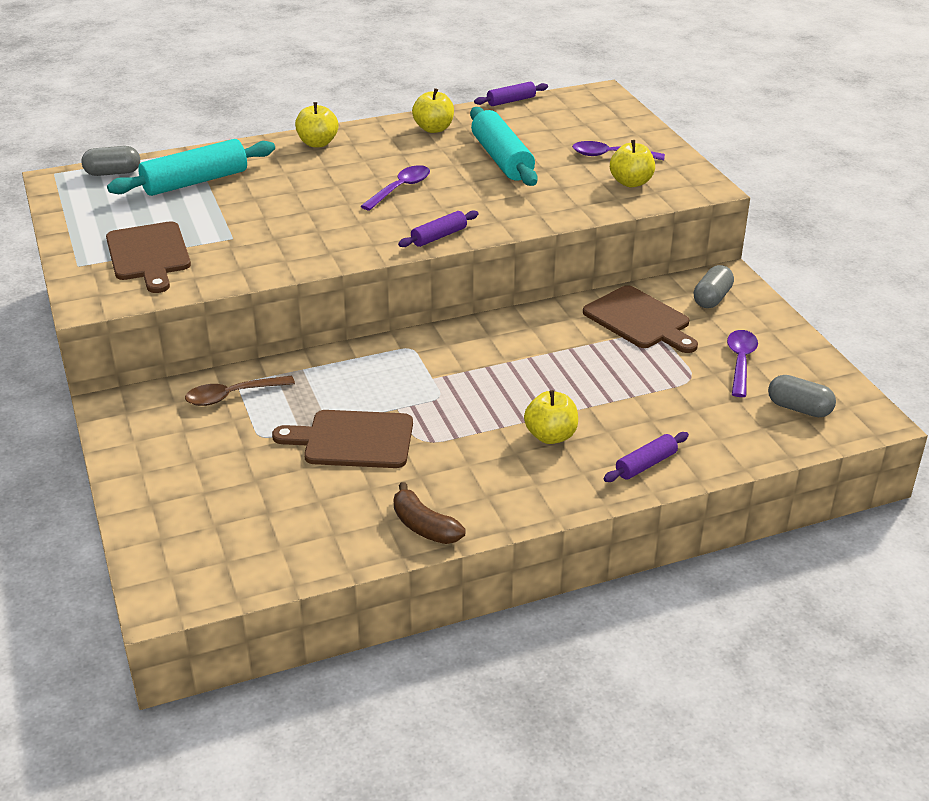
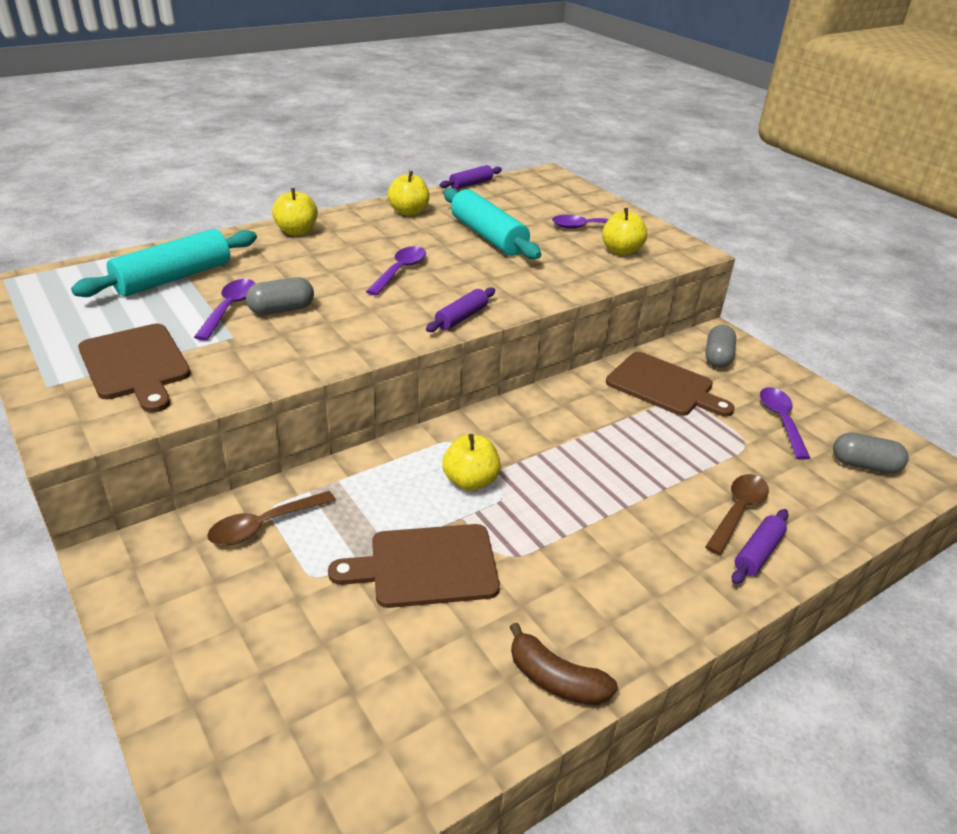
camera: 15 degrees left, 0 degrees up
(113, 173) = (75, 274): grey capsule -> grey capsule (281, 309)
(236, 213) = (230, 308): none -> purple spoon
(551, 436) = (642, 530): yellow apple -> yellow apple (470, 481)
(648, 431) = (738, 511): none -> brown spoon

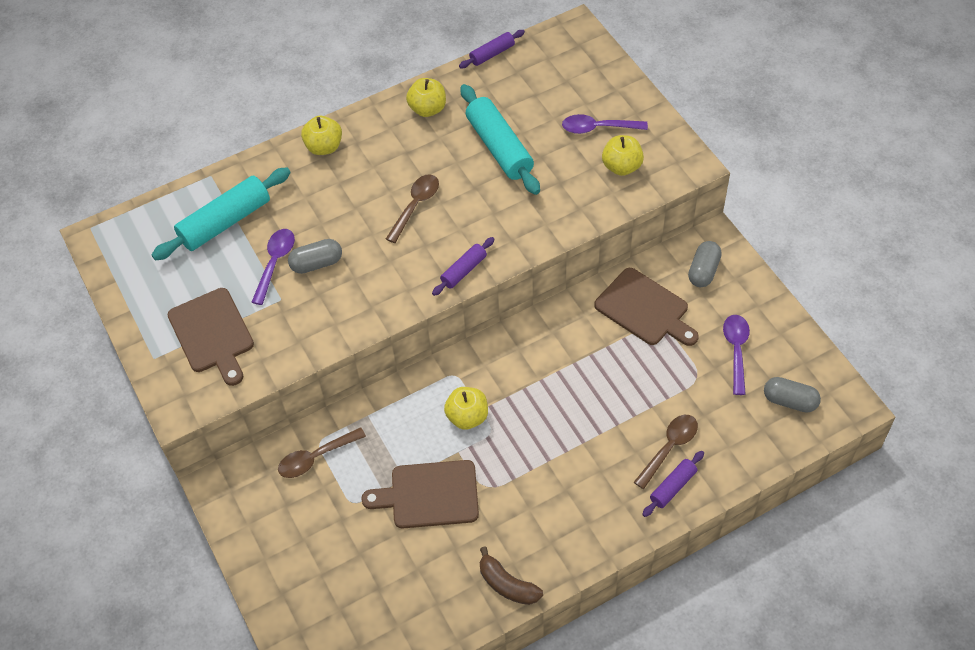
camera: 10 degrees right, 20 degrees up
(400, 271) = (415, 206): purple spoon -> brown spoon

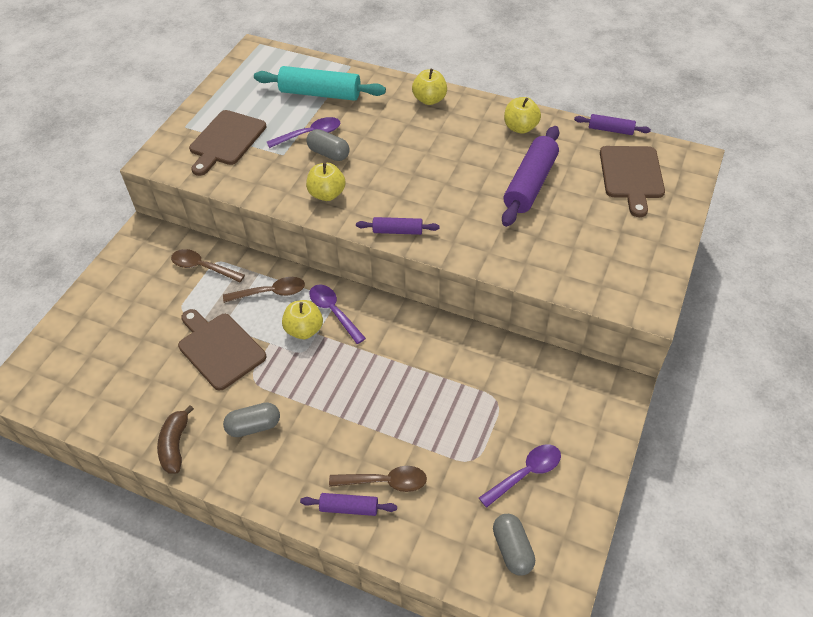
camera: 50 degrees right, 5 degrees down
(415, 206) = (428, 172): brown spoon -> brown spoon (271, 293)
(499, 147) = (530, 184): turquoise rolling pin -> purple rolling pin
(598, 128) = (615, 228): purple spoon -> purple spoon (333, 311)
(622, 167) = (594, 264): yellow apple -> yellow apple (327, 194)
(645, 309) = (503, 382): brown cutting board -> brown cutting board (631, 175)
(703, 271) = (582, 400): grey capsule -> grey capsule (254, 426)

